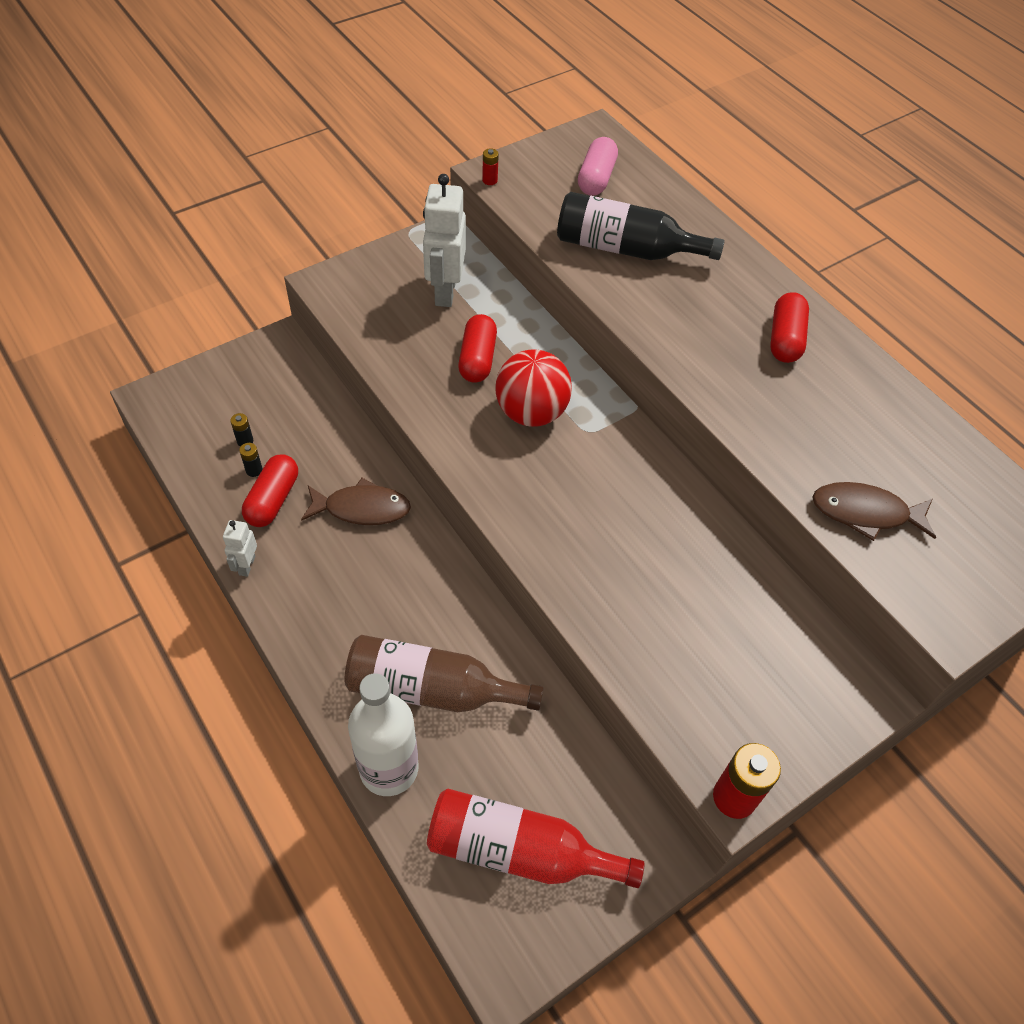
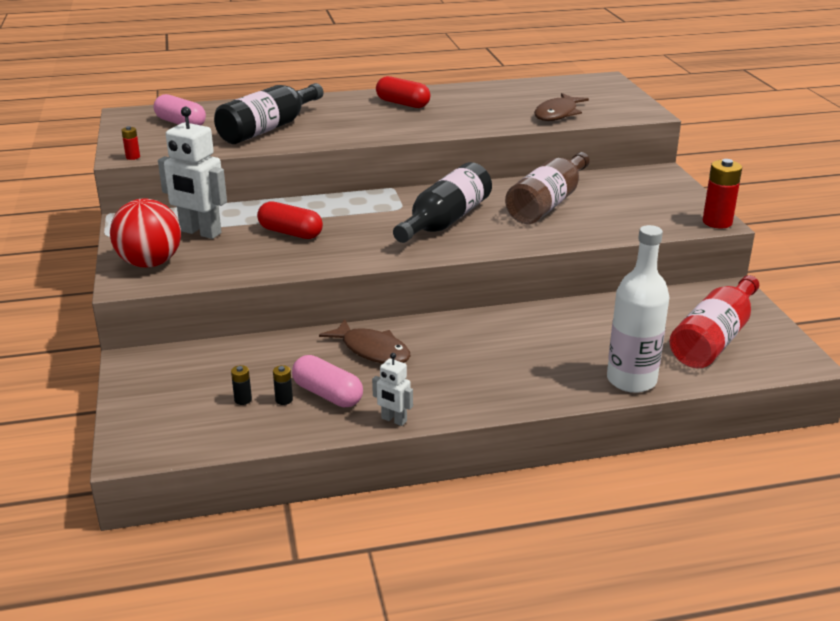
camera: 65 degrees left, 25 degrees down
(273, 500) = (327, 394): red capsule -> pink capsule
(362, 508) = (372, 350): brown fish -> brown fish turned 105 degrees clockwise
(431, 689) = (569, 349): brown bottle -> brown bottle (548, 203)
(531, 412) = (365, 223): red ball -> red ball (150, 263)
(574, 483) = (445, 221): none -> black bottle

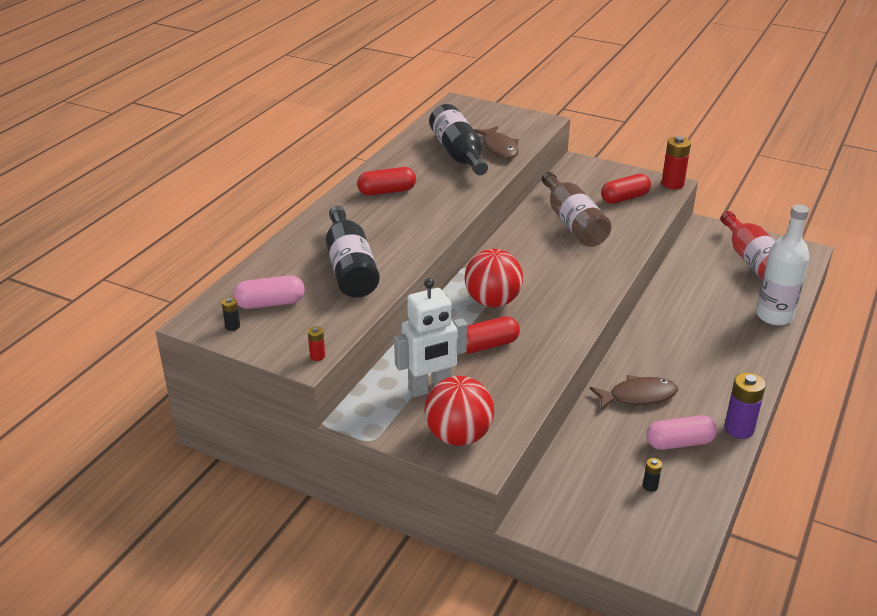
camera: 50 degrees left, 5 degrees up
(284, 400) = (668, 466): black battery -> black battery (232, 326)
(359, 214) = (492, 301): none -> red ball
(393, 420) = (739, 429): white robot -> purple battery
(445, 221) = (550, 273): black bottle -> black bottle (458, 153)
(640, 210) = (624, 198): none -> red capsule

